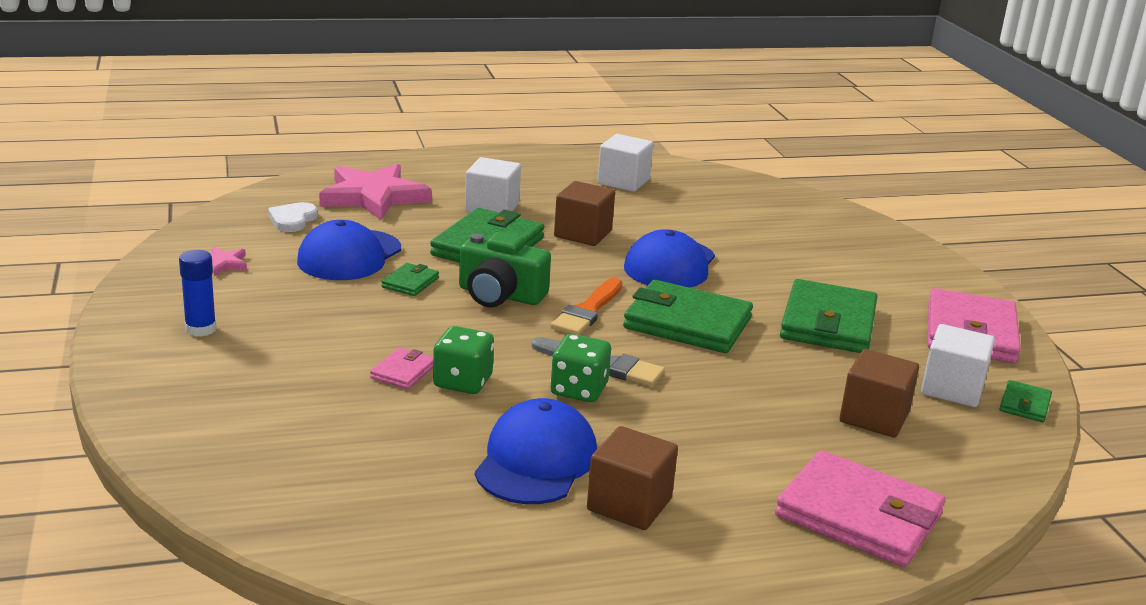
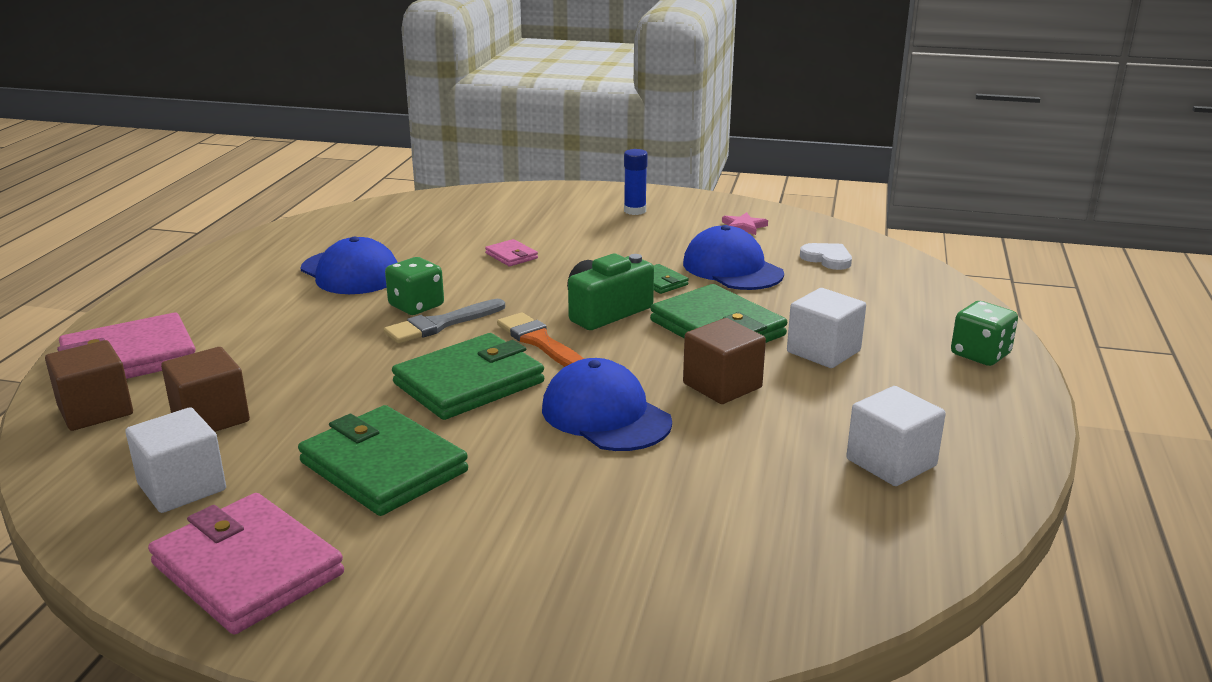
camera: 120 degrees right, 0 degrees up
(373, 197) = (877, 299): pink star -> none
(462, 382) = (475, 271): green dice -> green dice (980, 354)
(629, 504) = (266, 288): brown cube -> brown cube (95, 410)
(1025, 404) = (96, 522): green wallet -> none

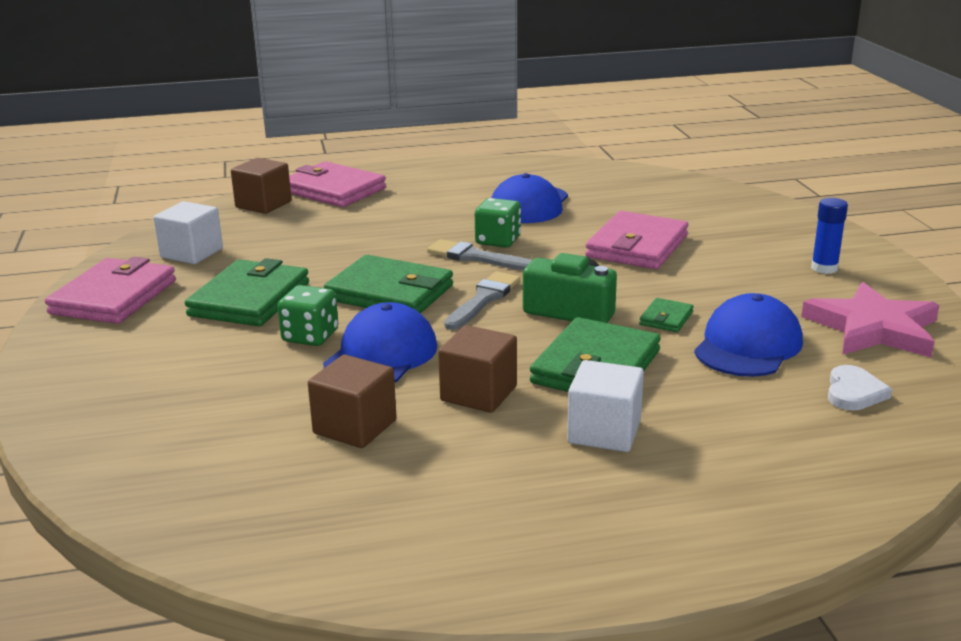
camera: 65 degrees right, 0 degrees up
(210, 418) = (276, 234): brown cube -> brown cube (355, 427)
(511, 256) = (637, 246): pink wallet -> pink wallet, size x2.16
(540, 342) = (483, 299): orange brush -> grey brush
(743, 226) = (873, 328): pink star -> pink star, size x2.30
(891, 462) = (398, 509): white cube -> none
(980, 354) = (704, 535): green dice -> green dice (310, 336)

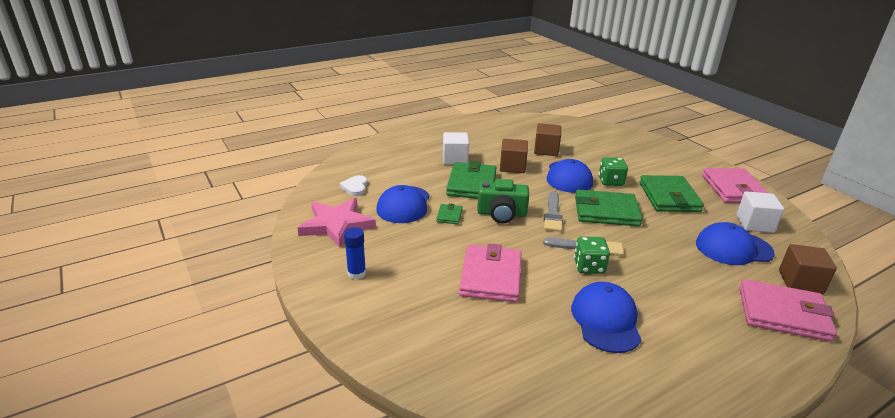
camera: 160 degrees right, 5 degrees up
(278, 235) = (733, 248): none -> blue cap

